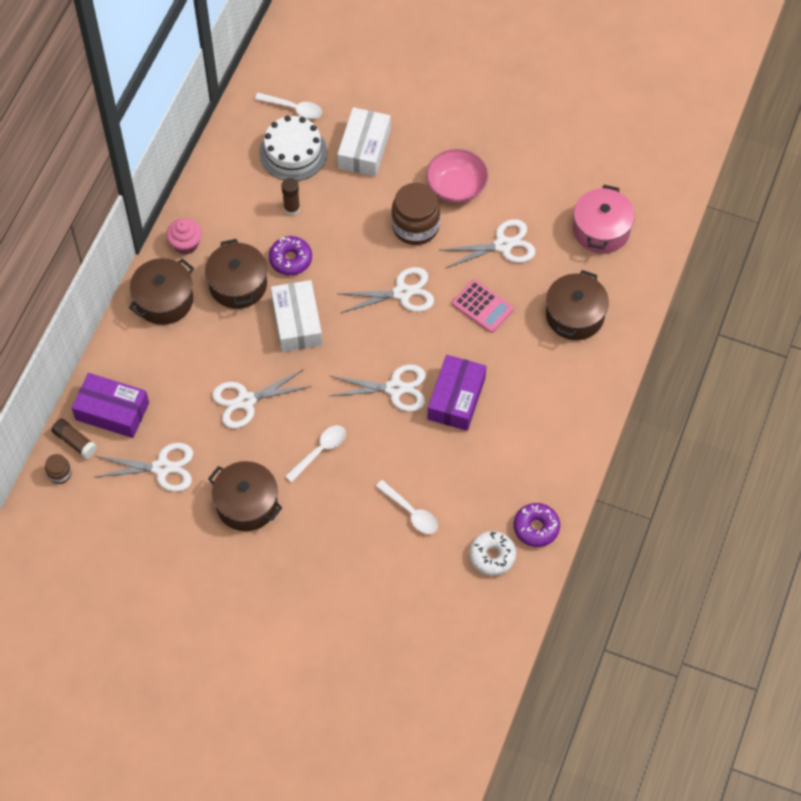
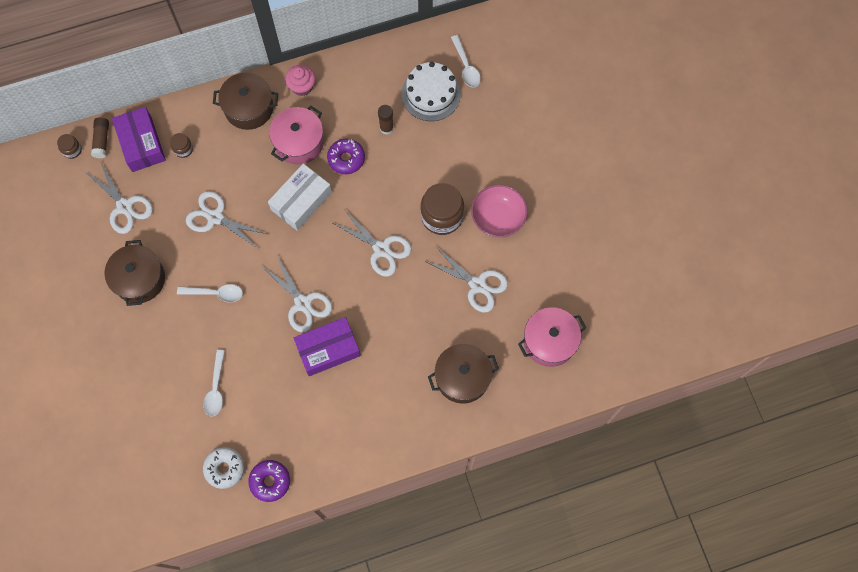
camera: 50 degrees right, 10 degrees up
(152, 381) = (183, 149): none -> brown jar
(238, 284) = (299, 142): brown pot -> pink pot
(364, 149) = (474, 135): white box -> none
(482, 306) = (416, 310): pink calculator -> none

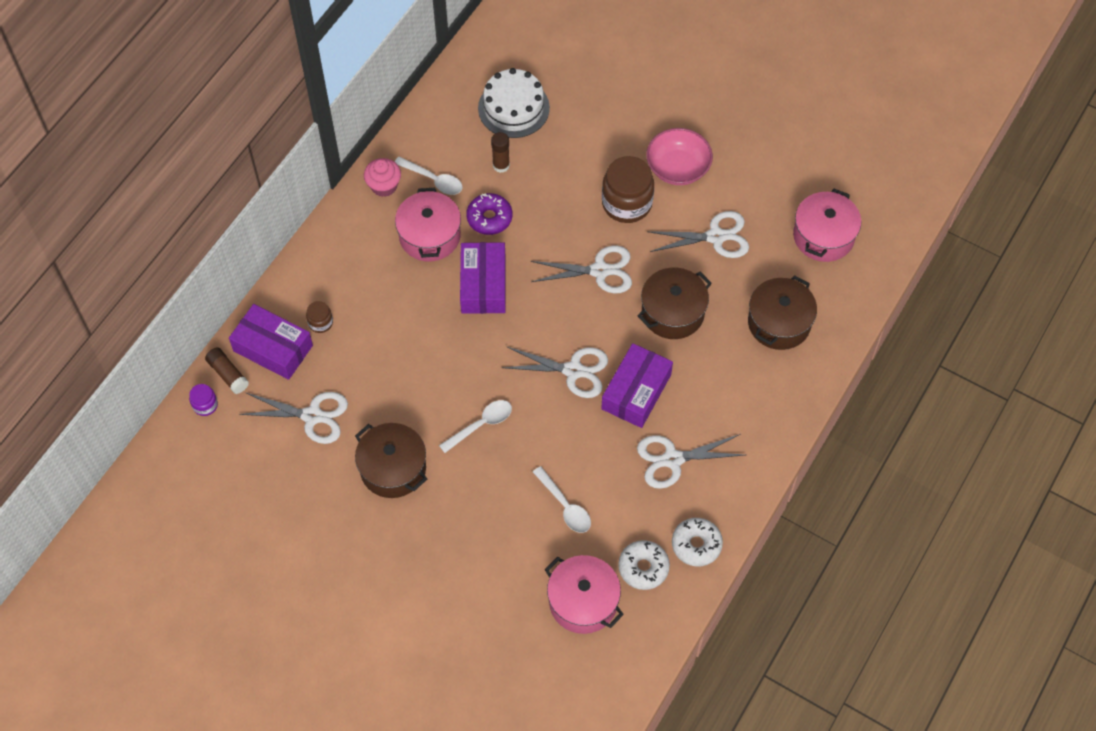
camera: 40 degrees left, 10 degrees down
(72, 150) = (205, 405): brown jar -> purple jar
(169, 459) = (583, 602): none -> pink pot
(215, 217) = (413, 359): white scissors -> white scissors (672, 459)
(249, 108) = (350, 240): brown pot -> brown pot (672, 312)
(270, 481) = (696, 545): purple donut -> white donut
(301, 201) = (483, 285): white box -> purple box
(466, 66) = (522, 63): white spoon -> white spoon (433, 180)

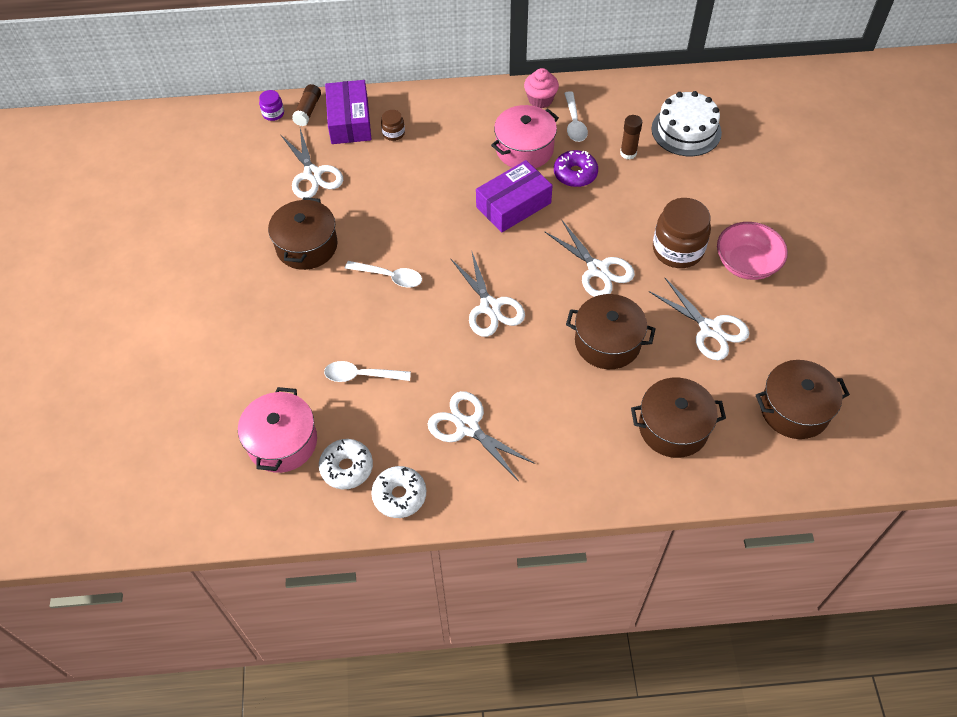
camera: 55 degrees right, 5 degrees down
(565, 506) = (361, 375): white spoon -> white spoon turned 75 degrees clockwise
(636, 391) = (509, 361): purple box -> none
(823, 236) = (794, 409): pink pot -> brown pot

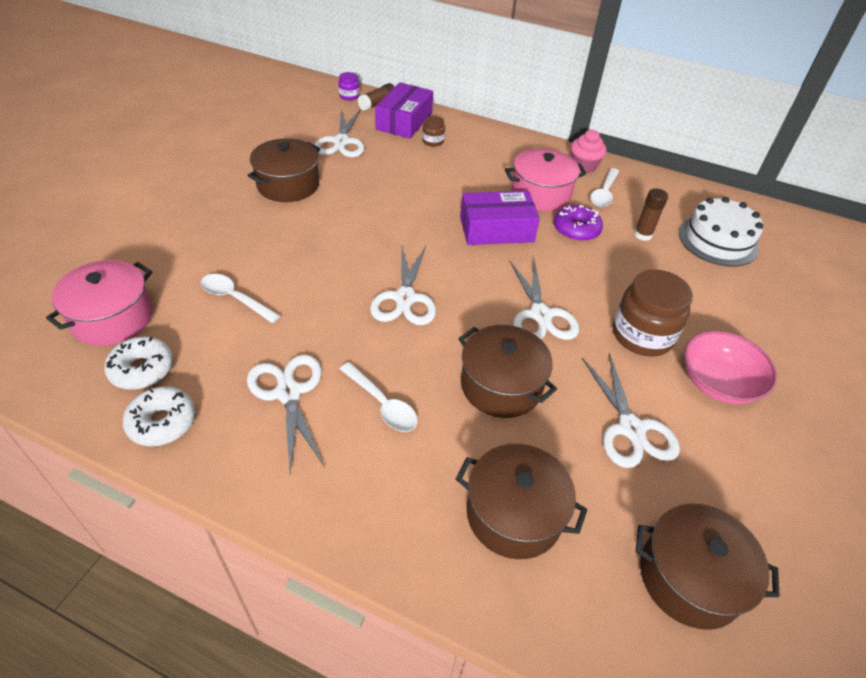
camera: 25 degrees right, 10 degrees down
(389, 277) = (334, 235): white spoon -> white spoon (382, 404)

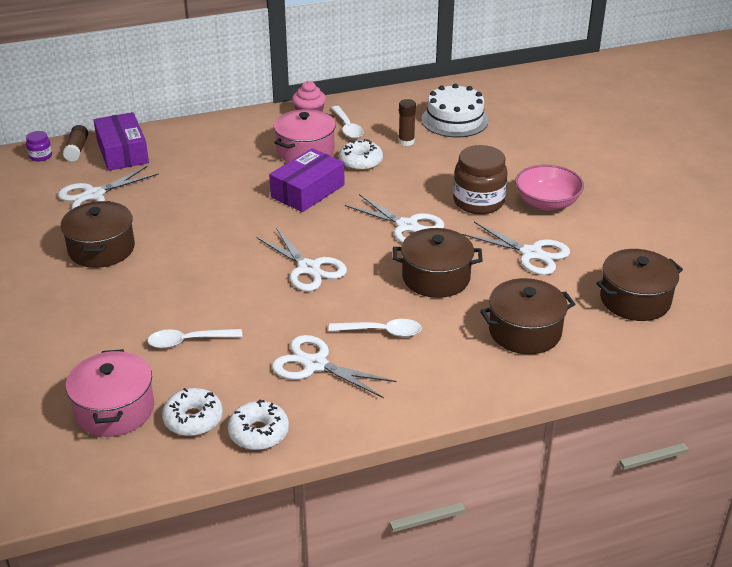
camera: 40 degrees left, 10 degrees down
(341, 142) = (94, 195): white scissors -> white scissors turned 90 degrees clockwise
(433, 141) = (170, 155): brown jar -> none
(576, 230) = (360, 162): purple donut -> white donut

